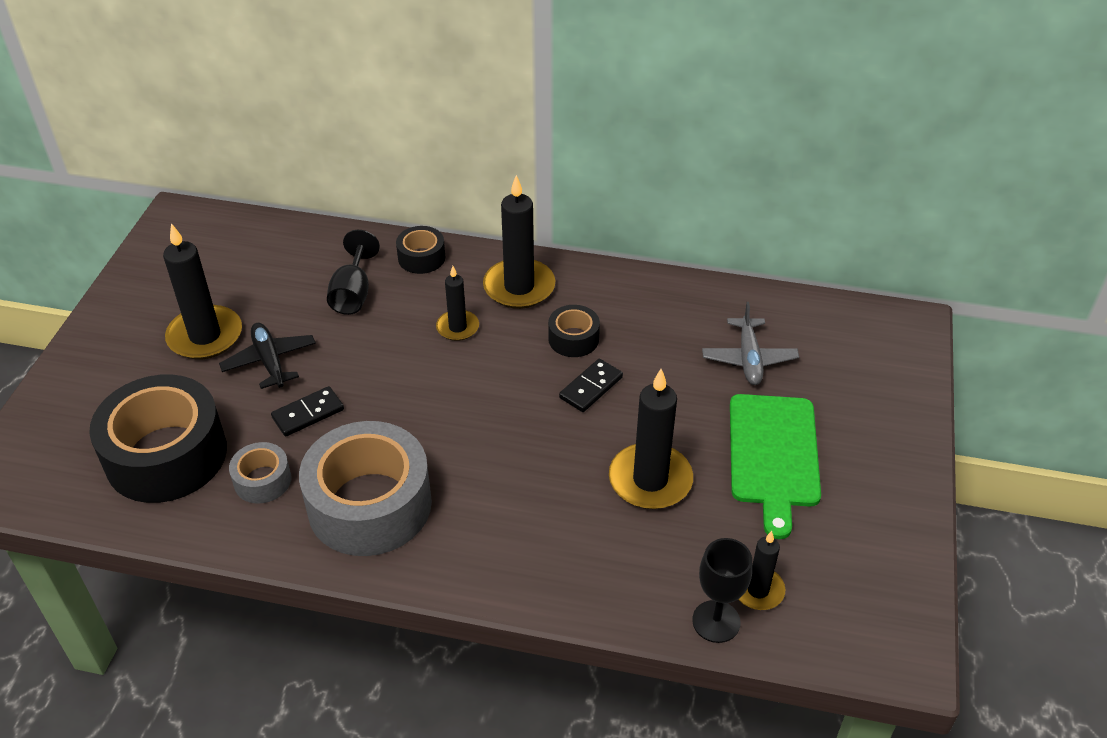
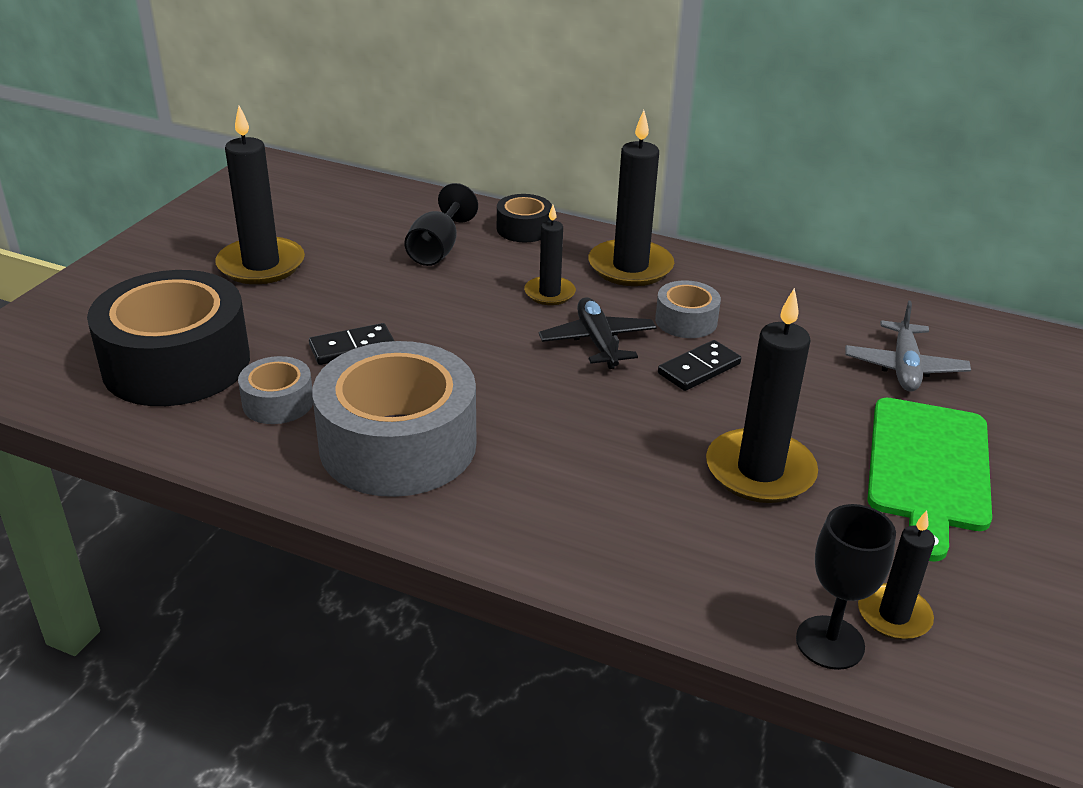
camera: 10 degrees right, 10 degrees down
(270, 361) = (325, 295): black plane -> black plane (597, 342)
(573, 339) = (686, 321): black tape -> grey tape

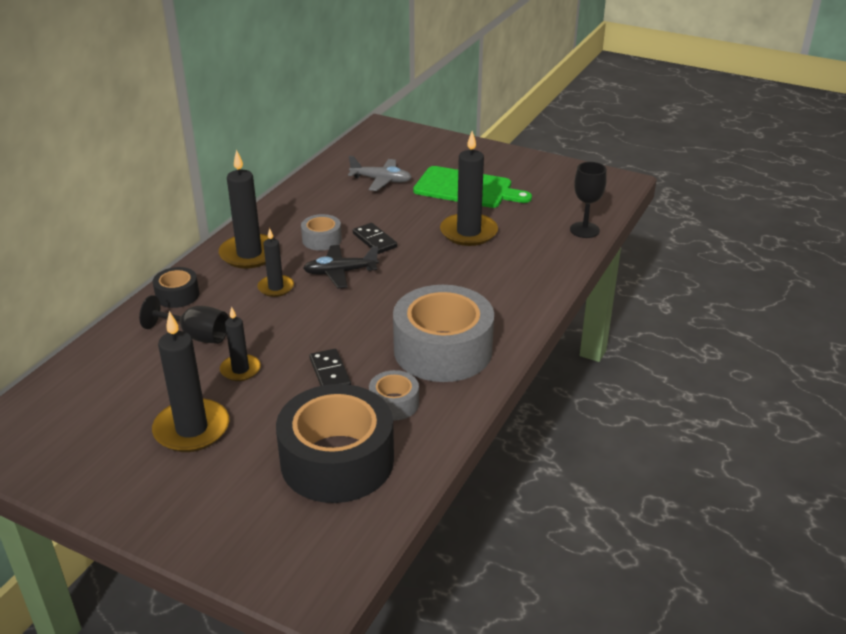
camera: 85 degrees left, 0 degrees up
(894, 615) = (566, 213): black candle -> black candle (240, 370)

